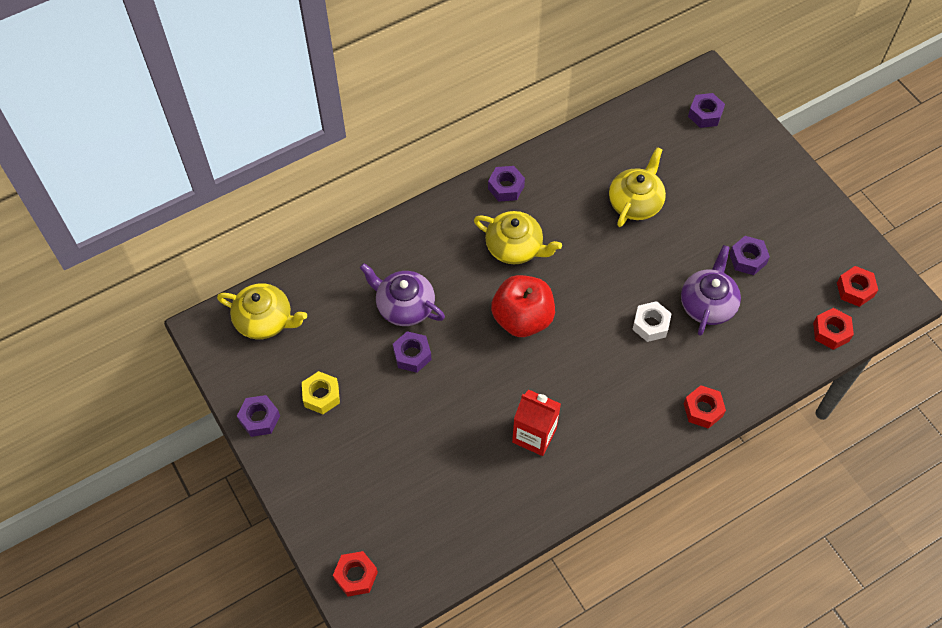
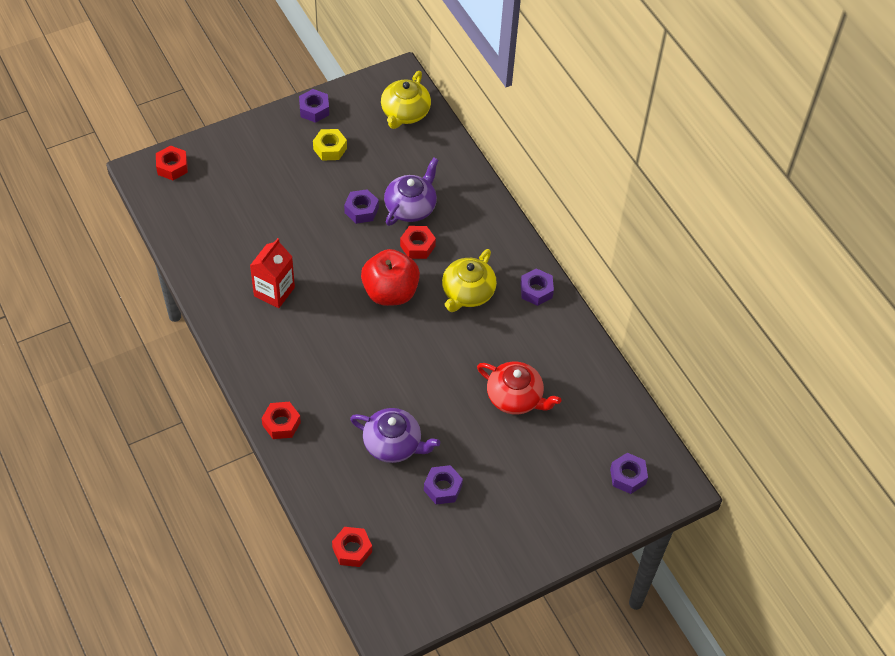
camera: 90 degrees right, 5 degrees down
(635, 202) = (515, 397): yellow teapot -> red teapot
(650, 325) = (374, 393): white nut -> none
(855, 289) = (399, 583): red nut -> red nut (417, 246)

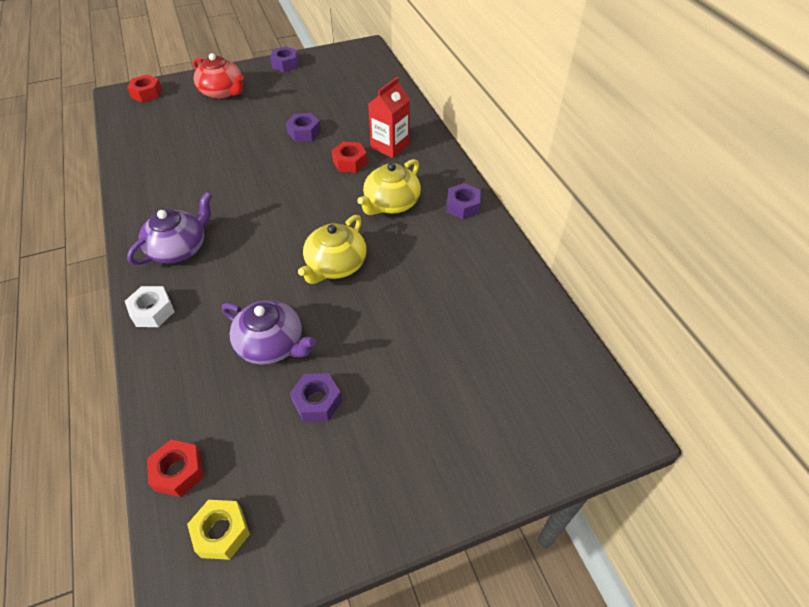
camera: 10 degrees right, 5 degrees down
(274, 291) = (197, 189): red carton -> red carton (390, 146)
(281, 424) = (152, 311): red nut -> white nut
(330, 148) = (290, 89): yellow nut -> yellow nut (221, 532)
(390, 292) = (312, 197): red apple -> none
(405, 113) = (363, 70): yellow teapot -> yellow teapot (335, 265)
(411, 207) = (351, 133): purple teapot -> purple teapot (179, 248)
(515, 397) = (425, 306): red teapot -> red teapot (222, 92)
(628, 476) = (554, 409): purple nut -> none

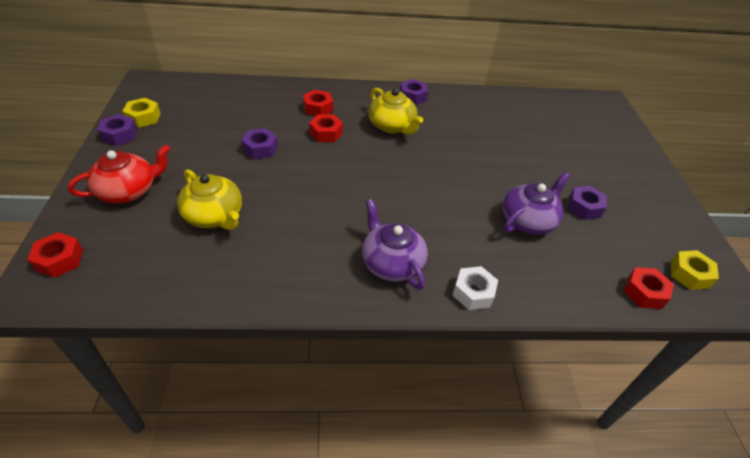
camera: 75 degrees left, 5 degrees down
(314, 65) = (143, 118): none -> yellow nut
(335, 265) = (452, 170): yellow teapot -> yellow teapot (214, 216)
(390, 146) = (318, 108): red carton -> red nut

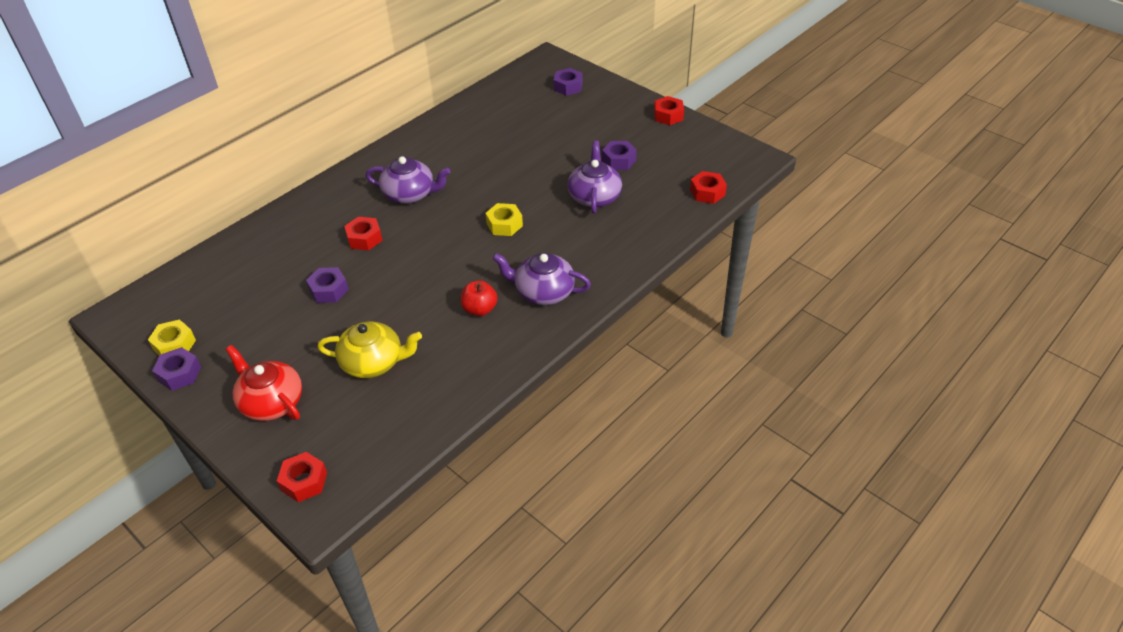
camera: 40 degrees left, 0 degrees up
(128, 190) = (271, 402): red teapot -> red teapot turned 60 degrees counterclockwise
(318, 108) = (325, 223): red nut -> red nut (668, 115)
(329, 237) = (480, 309): none -> red apple
(392, 126) = (410, 194): yellow teapot -> purple teapot
(413, 97) = (391, 156): purple nut -> purple nut (568, 86)
(473, 293) = (615, 269): white nut -> none
(689, 274) = (720, 161): yellow nut -> yellow nut (504, 224)

